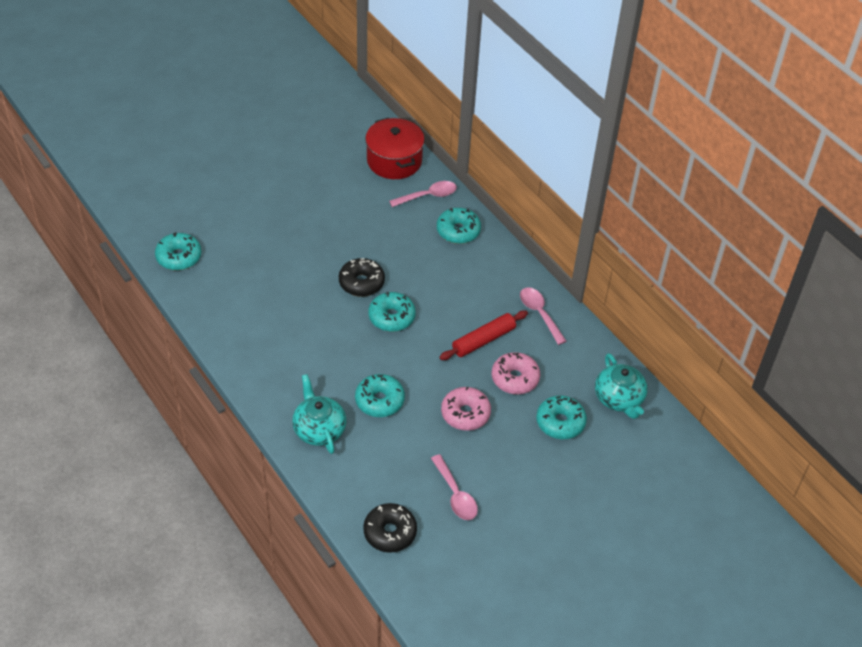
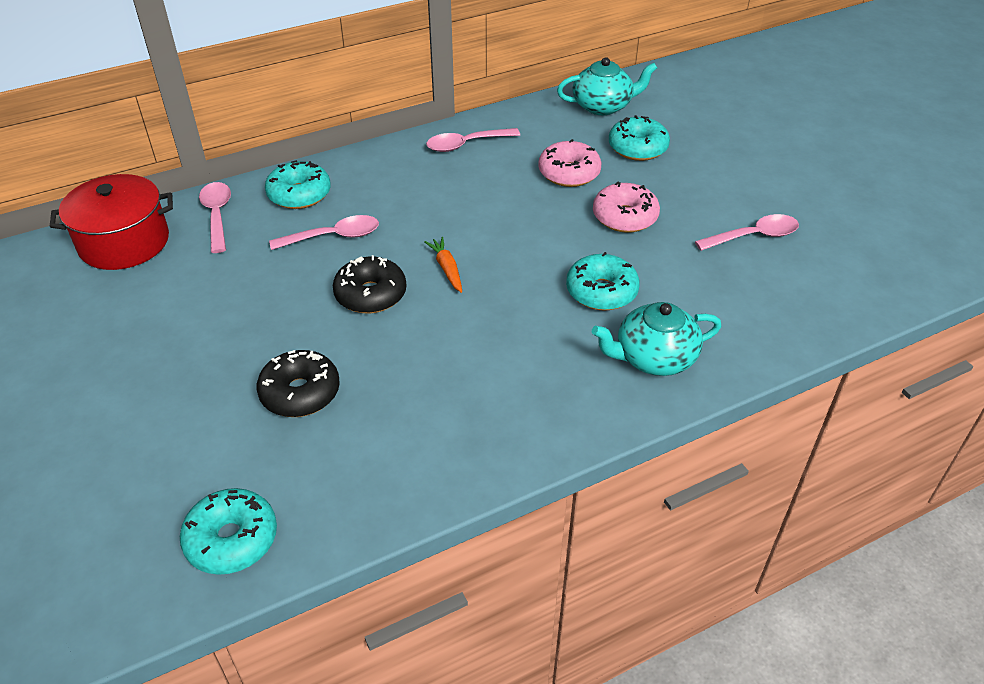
camera: 80 degrees left, 5 degrees down
(390, 532) = (824, 298): black donut -> black donut (300, 393)
(391, 317) = (447, 269): turquoise donut -> orange carrot
(416, 256) = (334, 236): none -> pink spoon
(483, 340) = (503, 191): red rolling pin -> none

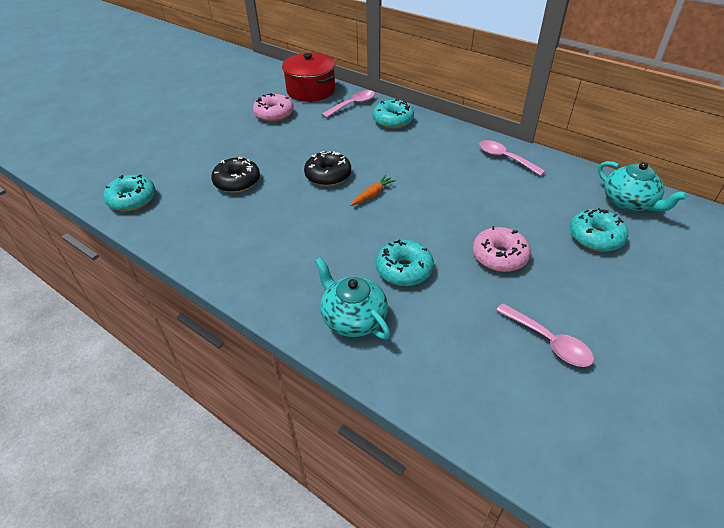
camera: 65 degrees right, 0 degrees up
(334, 236) = (367, 145): pink spoon -> none
(569, 173) = (523, 212): pink donut -> pink donut (274, 114)

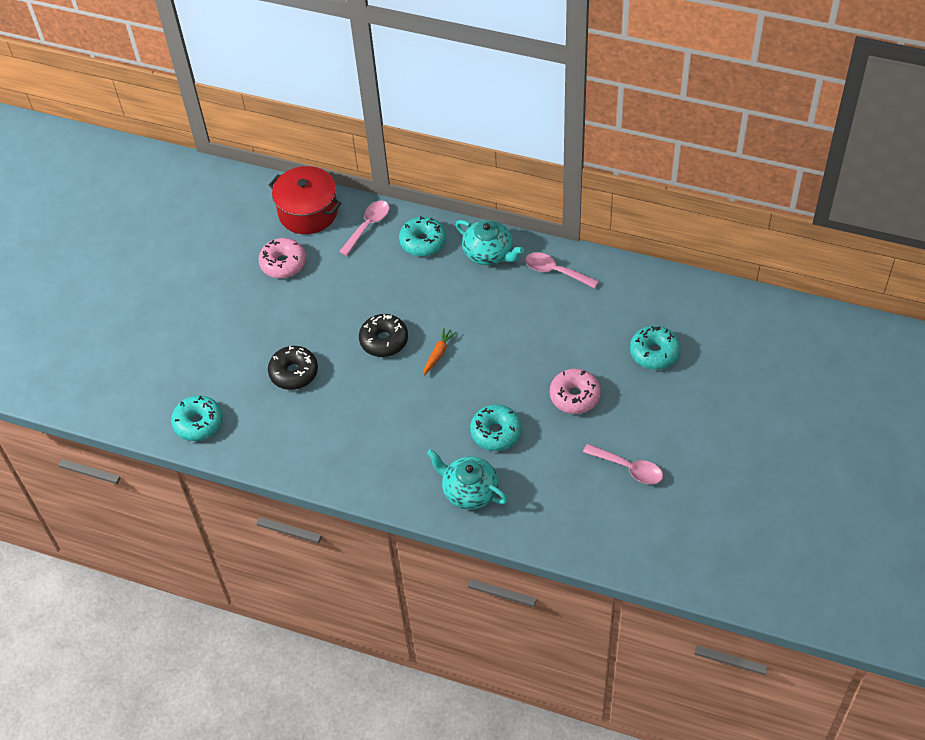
camera: 15 degrees left, 10 degrees up
(629, 202) = (681, 302): turquoise teapot -> turquoise teapot (489, 253)

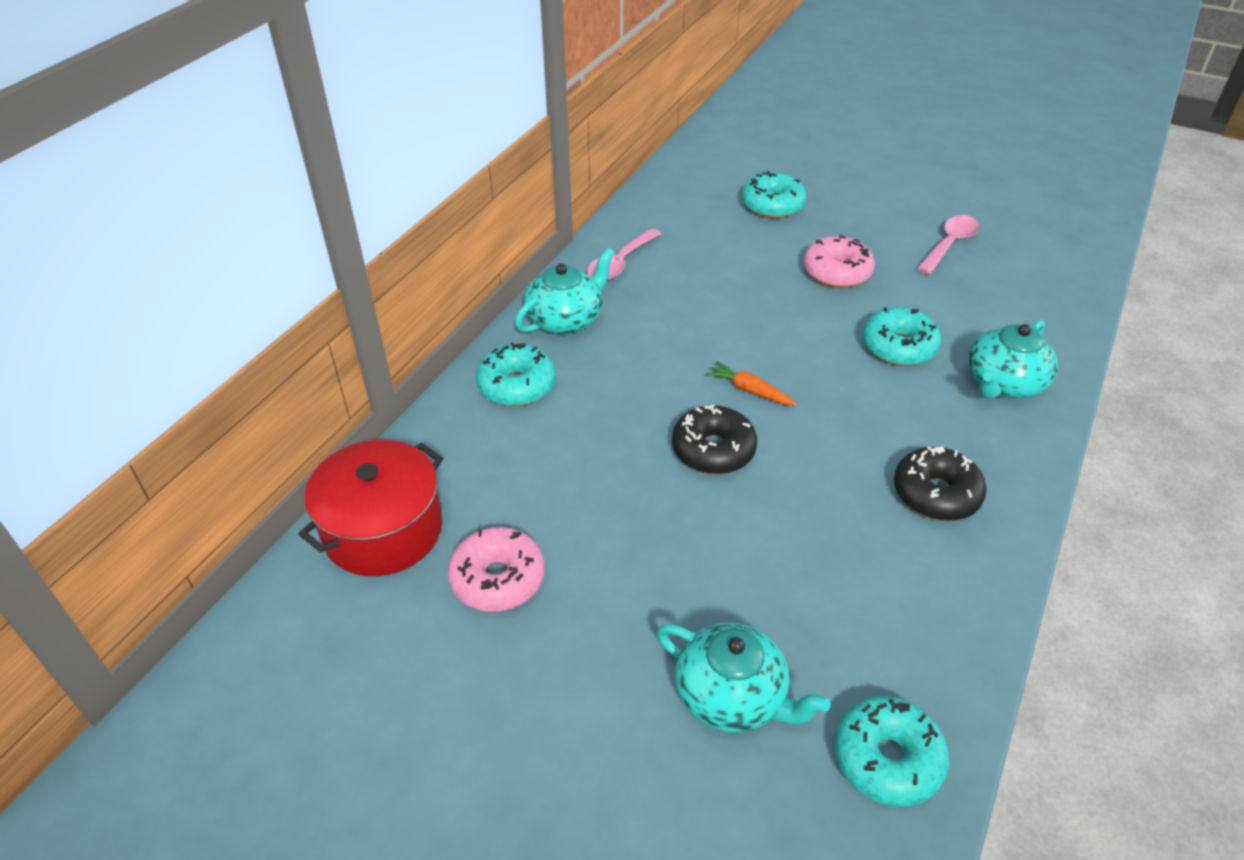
camera: 85 degrees left, 10 degrees down
(226, 362) = (732, 696): none -> turquoise teapot
(294, 373) = (769, 580): black donut -> black donut (936, 494)
(368, 226) = (454, 448): pink spoon -> none

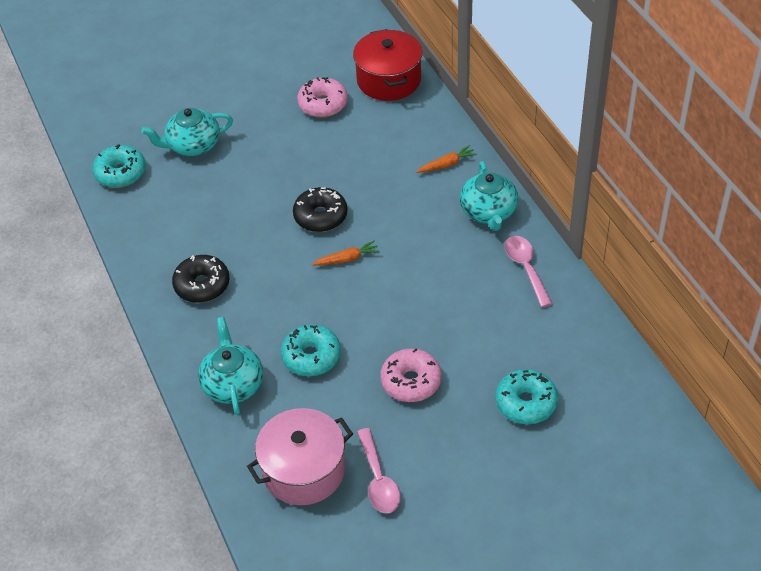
camera: 130 degrees right, 5 degrees up
(517, 385) = (447, 164): turquoise donut -> orange carrot
(1006, 287) = (303, 470): none -> pink pot

